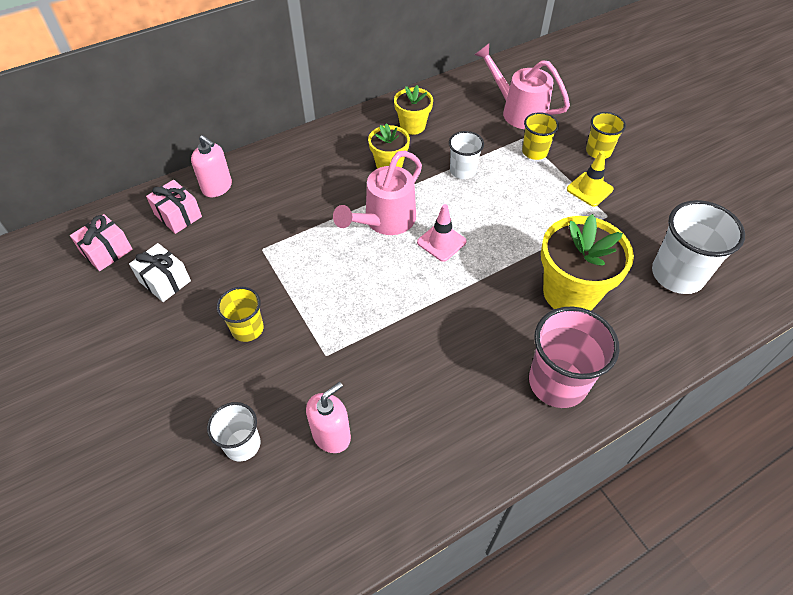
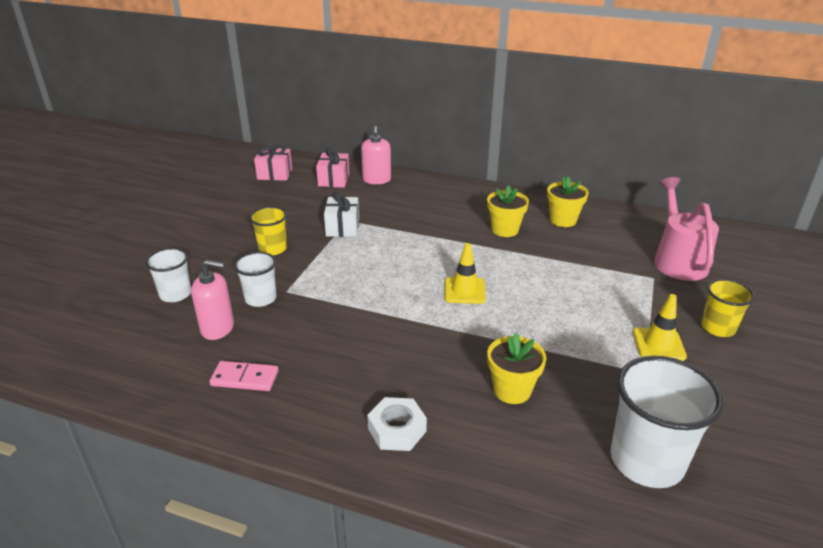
camera: 50 degrees right, 20 degrees down
(165, 281) = (275, 202): white gift -> white gift (342, 227)
(385, 221) = (446, 255): pink watering can -> none
(420, 449) = (245, 378): none -> pink domino
(441, 242) = (464, 291): pink traffic cone -> yellow traffic cone
(463, 171) = (557, 265): white cup -> white cup (260, 298)
(534, 152) = (646, 291): yellow cup -> none
(557, 382) = (397, 430): pink cup -> white nut
(570, 293) = (512, 390): yellow flower pot -> yellow flower pot, size x0.57

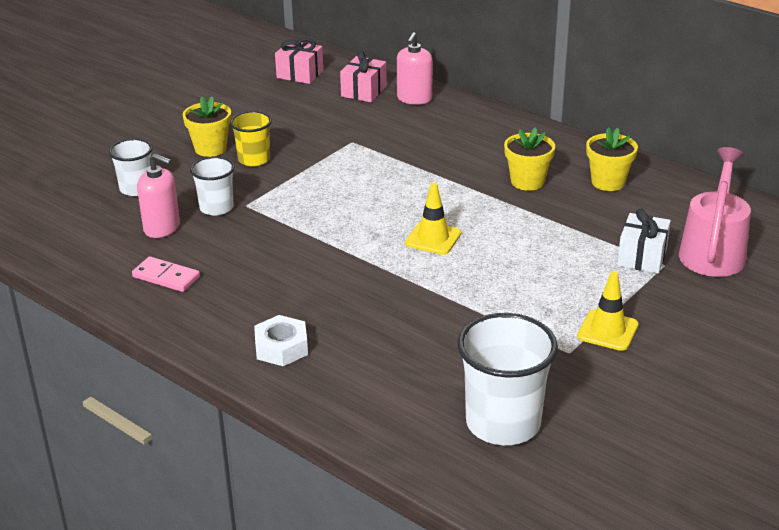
camera: 20 degrees right, 0 degrees up
(342, 227) = (341, 148): white gift -> white gift (642, 257)
(512, 390) = (415, 339): yellow flower pot -> yellow flower pot (210, 148)
(718, 328) = (693, 328): yellow cup -> none

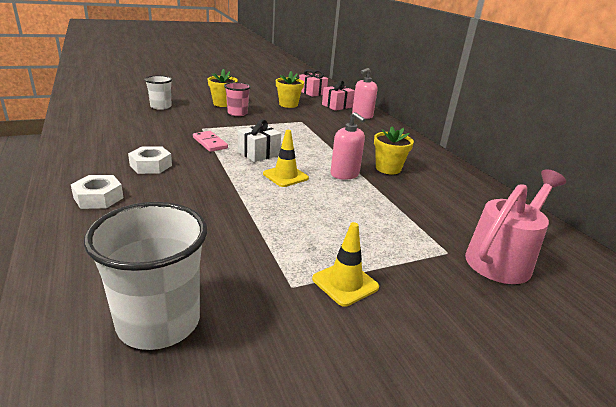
camera: 25 degrees right, 5 degrees down
(162, 228) = (143, 123): pink soap dispenser -> pink soap dispenser (344, 174)
(166, 277) = (105, 142): pink domino -> pink domino (210, 143)
(216, 208) = (185, 124): white cup -> none
(254, 159) = (237, 113): yellow cup -> pink cup
(271, 286) = (151, 165): none -> white nut
(608, 182) = (448, 186): yellow flower pot -> yellow flower pot (288, 104)
(642, 257) = (432, 240): white gift -> white gift (259, 153)

